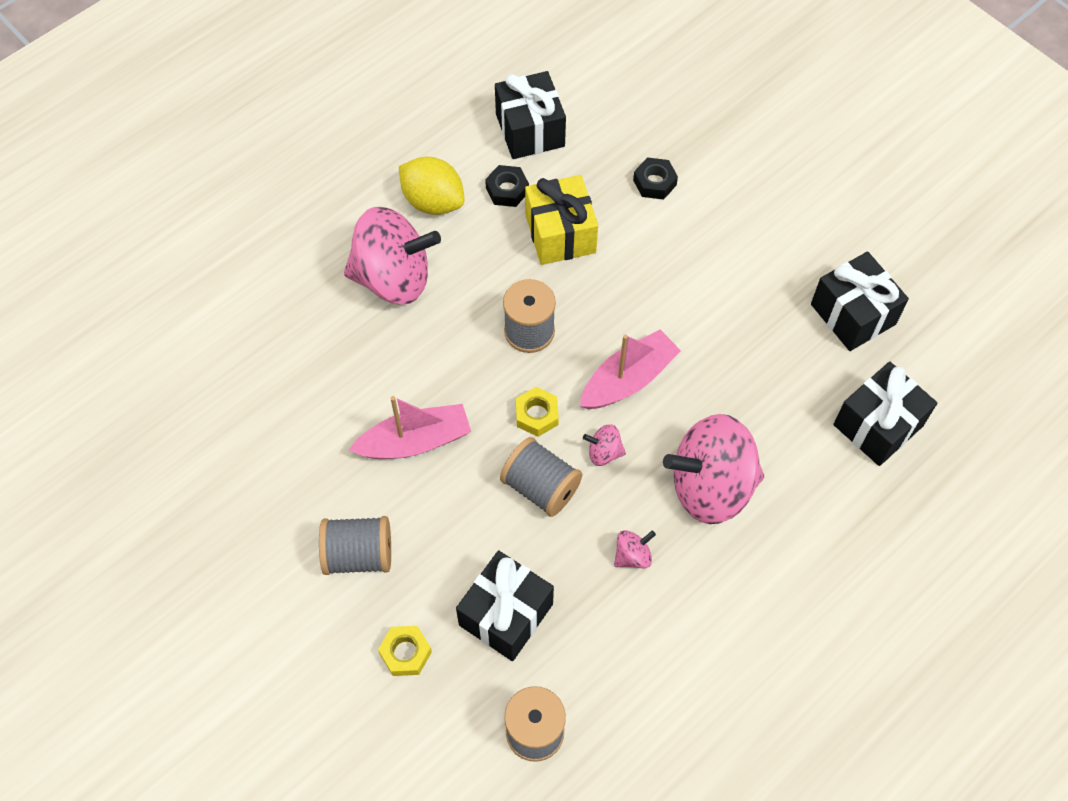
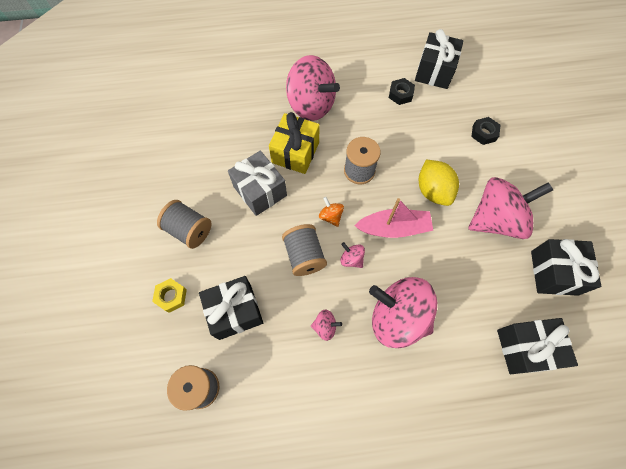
camera: 35 degrees right, 5 degrees up
(415, 441) = (260, 191): pink boat -> grey gift
(433, 201) = (358, 79): yellow lemon -> yellow lemon (433, 191)
(537, 415) = (331, 216): yellow nut -> orange spinning top
(560, 234) = (412, 131): yellow gift -> yellow gift (295, 152)
(745, 290) = (496, 219): none -> pink spinning top

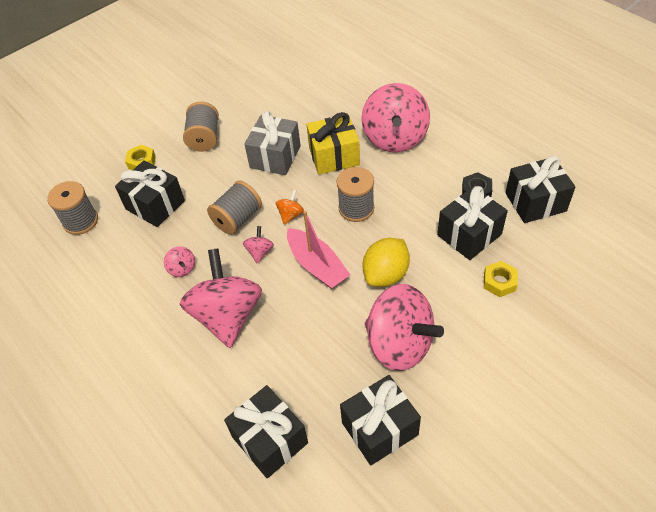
camera: 60 degrees right, 15 degrees down
(434, 123) = (469, 235): none -> black gift
(484, 133) = (499, 282): black nut -> yellow nut

